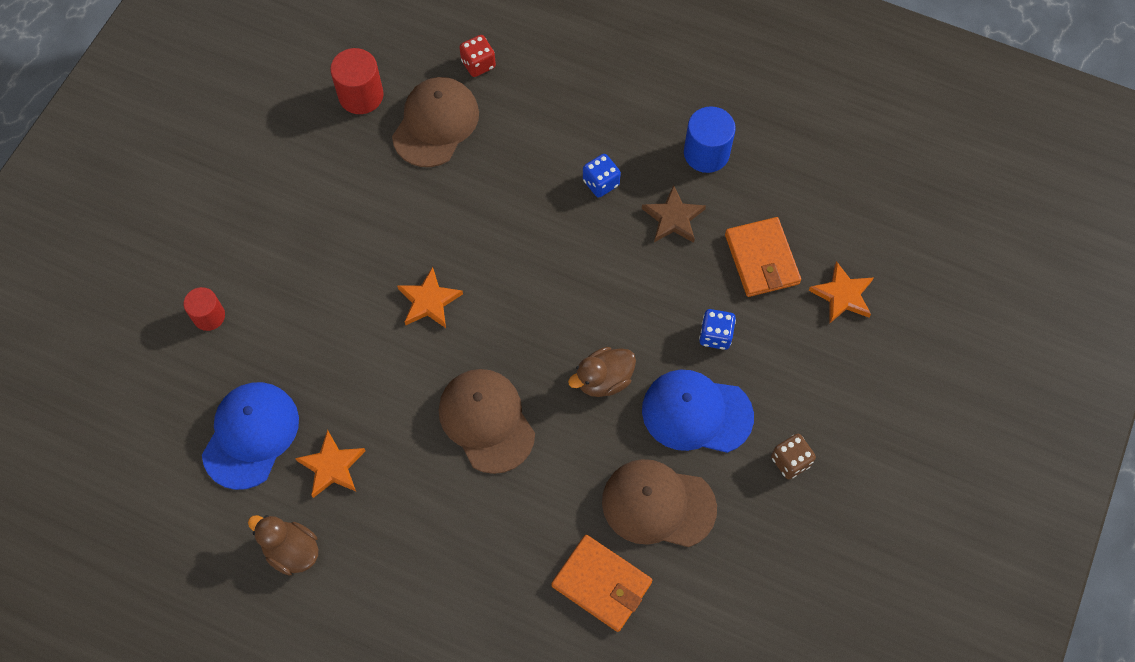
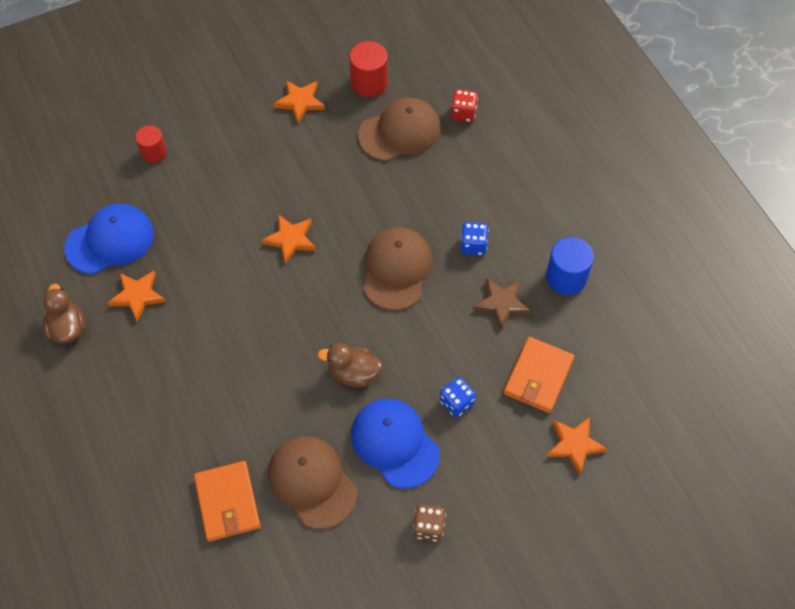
camera: 40 degrees right, 5 degrees down
(310, 161) = (300, 102): none -> orange star
(486, 421) = (255, 341): brown cap -> brown cap (396, 269)

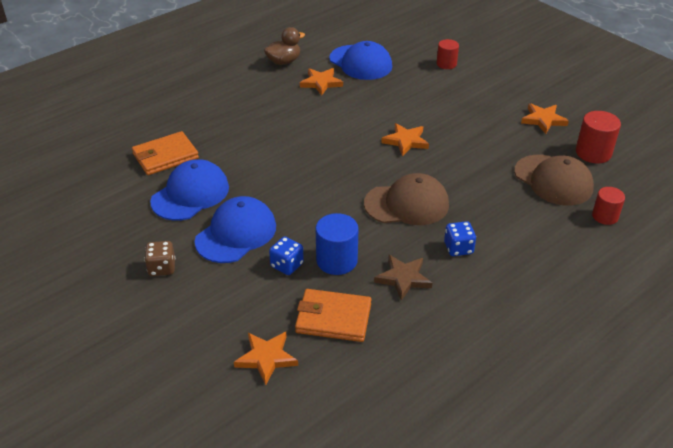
camera: 75 degrees right, 20 degrees down
(312, 482) = (190, 194): brown cap -> blue cap
(353, 373) = (294, 198): brown duck -> none
(463, 113) = (605, 216): red dice -> red cylinder
(566, 277) = (457, 322): blue cylinder -> blue cylinder (336, 260)

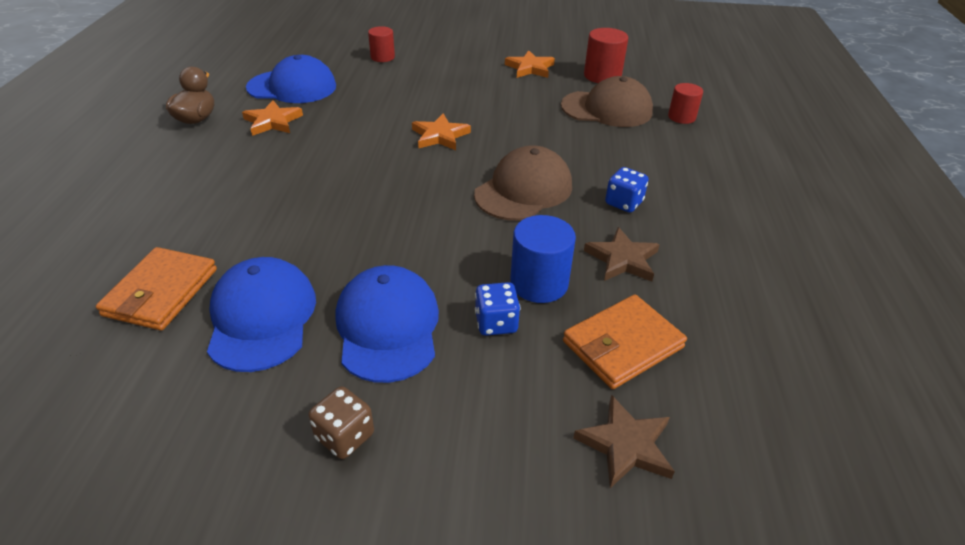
camera: 45 degrees left, 0 degrees up
(266, 358) = (625, 445): orange star -> brown star

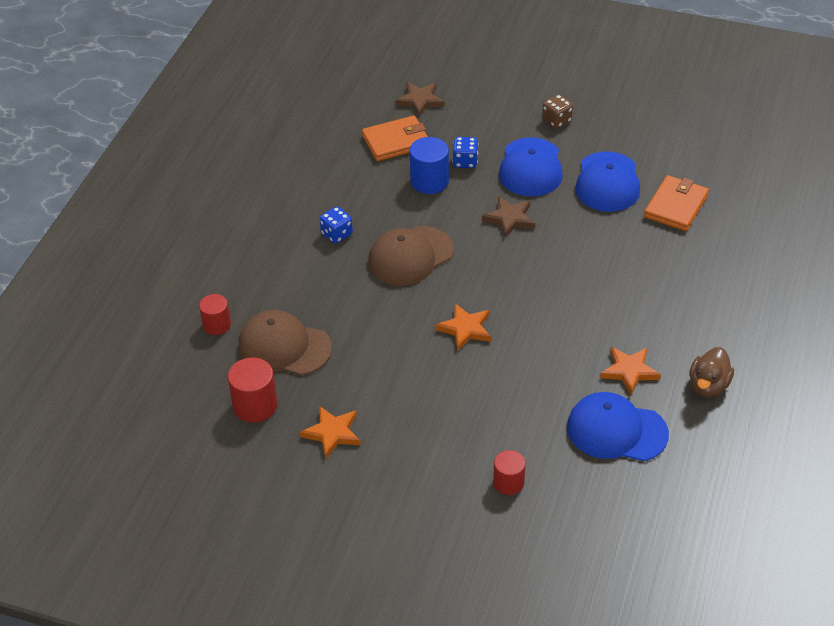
camera: 165 degrees left, 5 degrees up
(622, 259) = (365, 190): brown star -> brown star (510, 218)

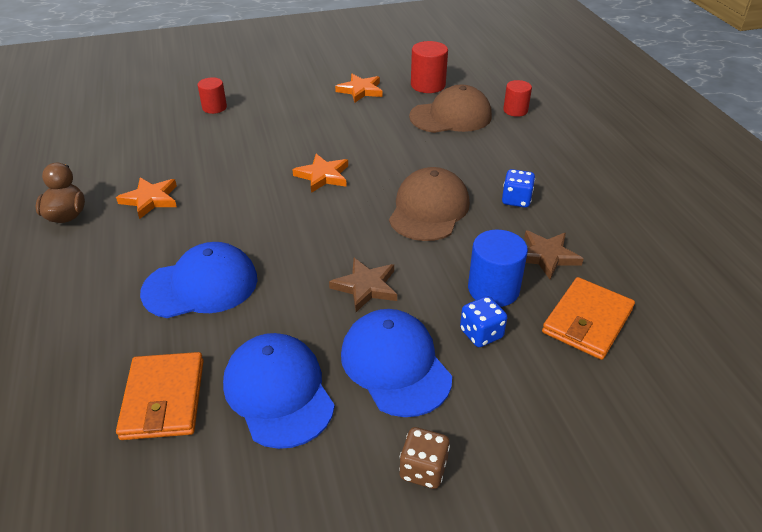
camera: 145 degrees right, 5 degrees down
(420, 101) = (636, 400): brown star -> brown star (546, 256)
(616, 430) = (144, 158): blue cap -> blue cap (201, 285)

